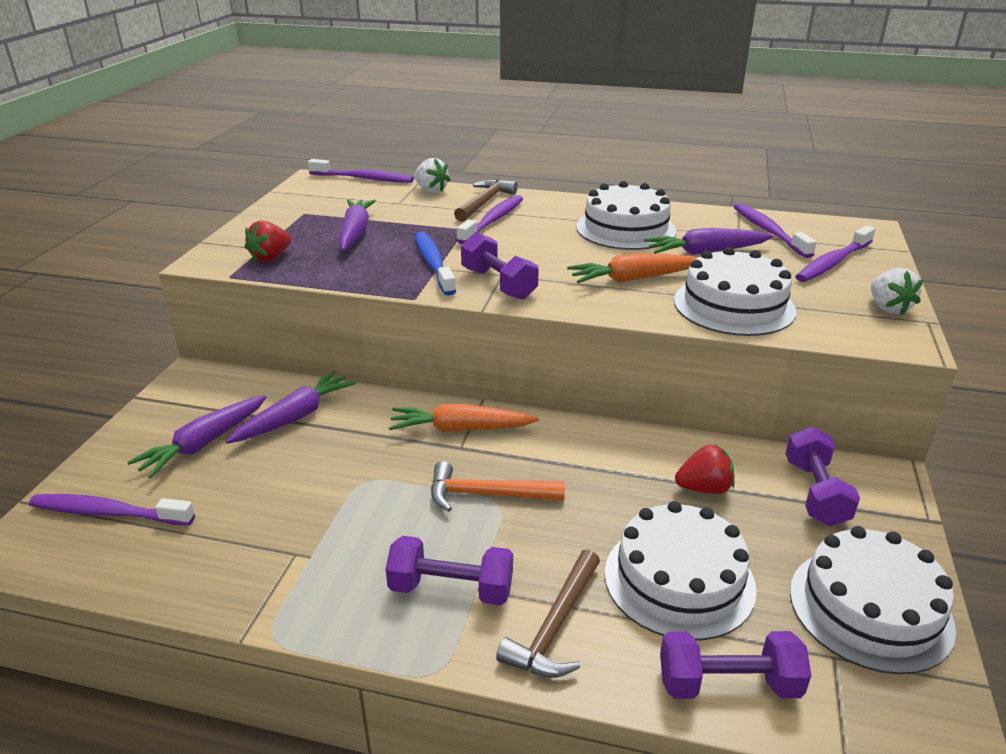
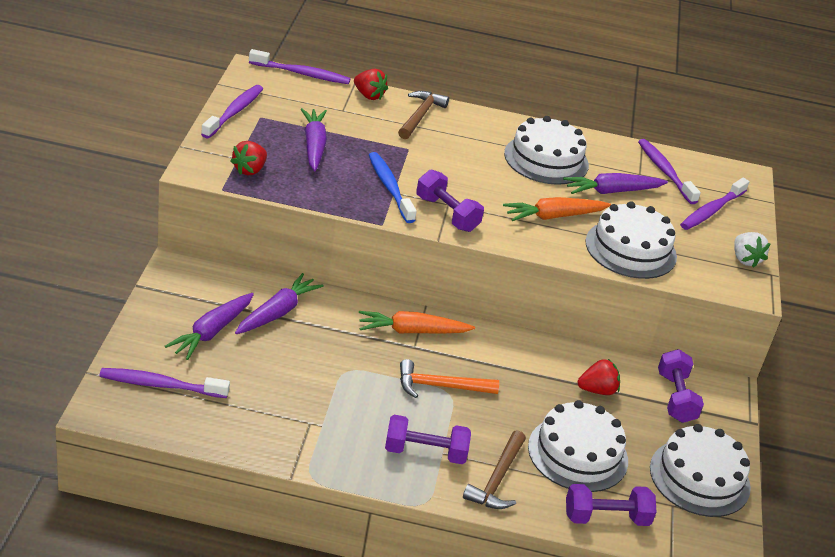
camera: 10 degrees left, 5 degrees up
(431, 190) = (369, 95): white strawberry -> red strawberry
(493, 221) = (431, 140): purple toothbrush -> purple toothbrush (234, 112)

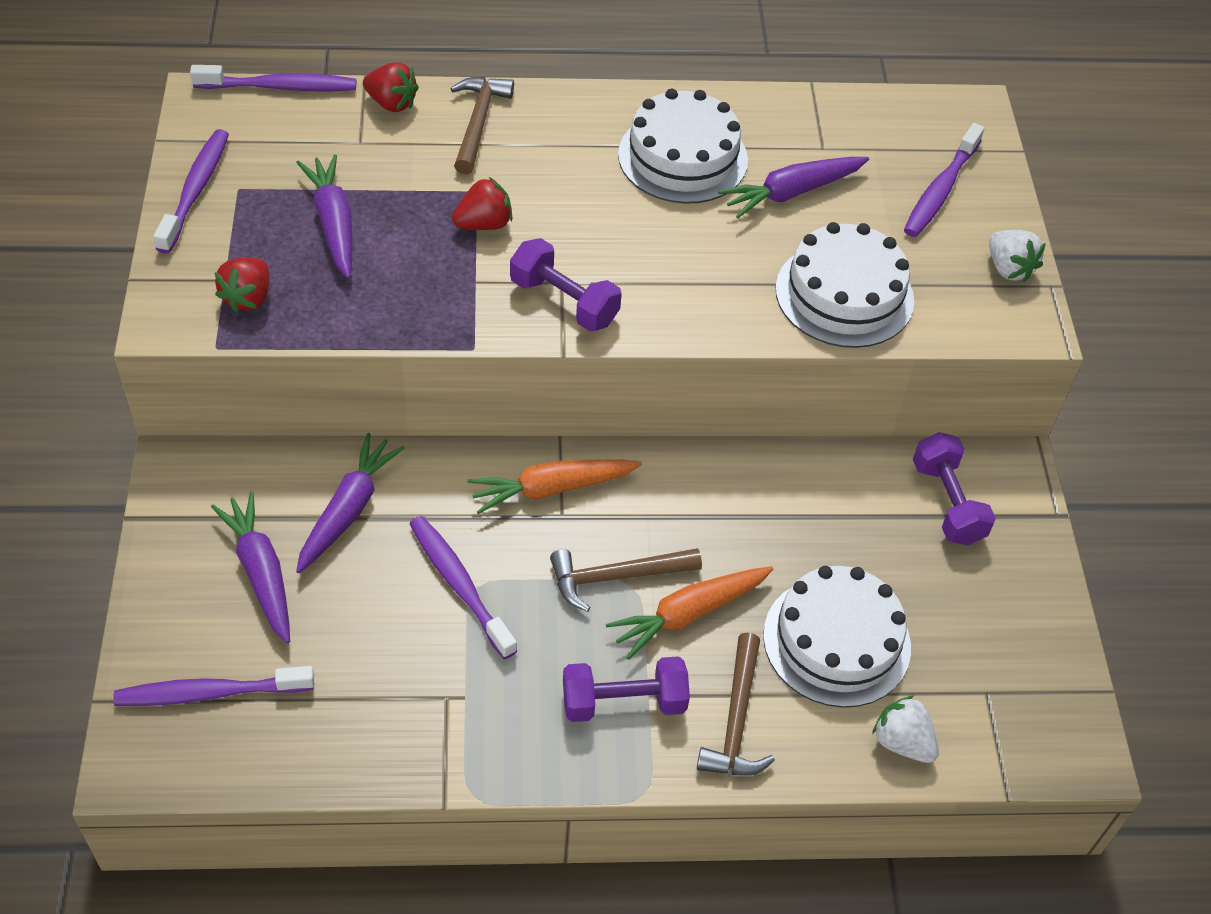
camera: 10 degrees left, 15 degrees up
(212, 332) = (261, 573): purple carrot -> purple carrot turned 135 degrees clockwise
(390, 188) = (467, 274): blue toothbrush -> none
(440, 386) = (616, 577): orange hammer -> brown hammer
(554, 216) = (720, 263): orange carrot -> orange carrot (689, 614)
(597, 390) = (837, 520): red strawberry -> red strawberry (484, 224)
(606, 518) = (902, 742): purple dumbbell -> white strawberry
(665, 172) = (858, 134): purple toothbrush -> purple toothbrush (460, 585)
(699, 477) = (1012, 633): white cake -> none

